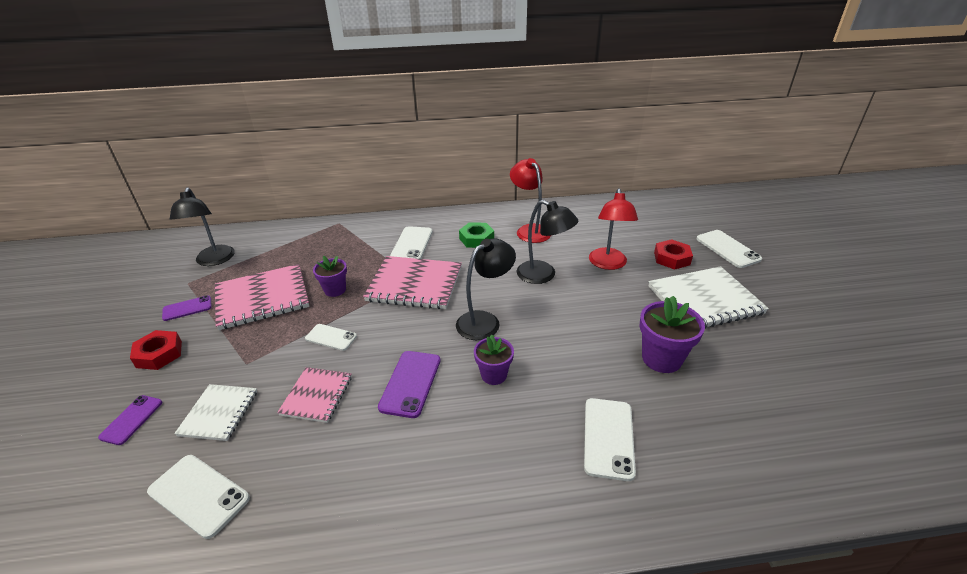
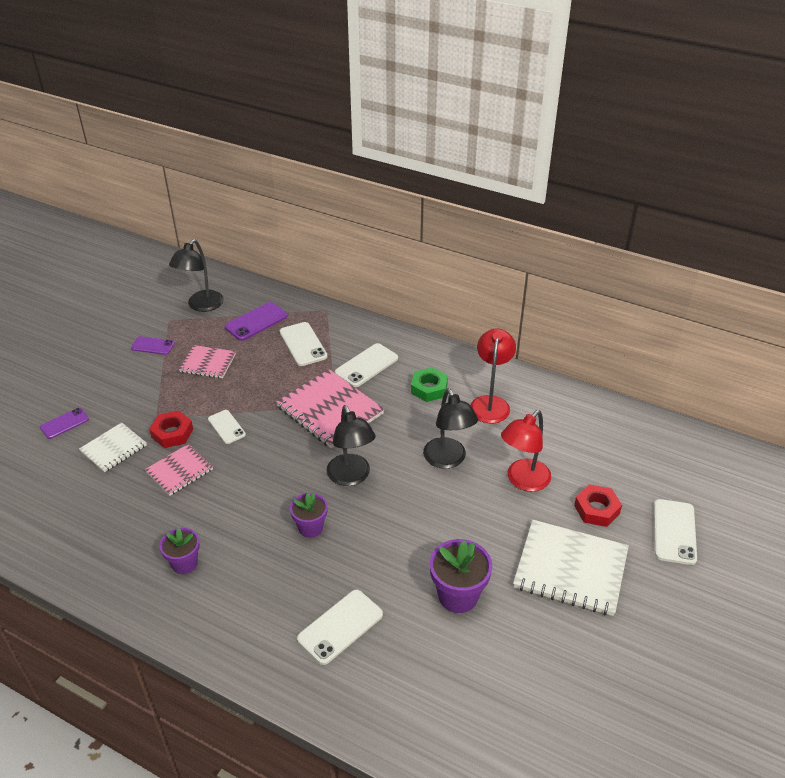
camera: 35 degrees right, 5 degrees up
(159, 354) = (110, 378): red nut -> red nut (172, 433)
(199, 495) = (66, 500): white phone -> white phone (303, 344)
(262, 298) = (208, 363): pink notebook -> pink notebook, size x0.58
(335, 290) = (265, 383): purple flower pot -> purple flower pot (184, 563)
(410, 383) = (247, 498): purple phone -> purple phone (256, 322)
(485, 321) = (351, 477): black lamp -> black lamp turned 75 degrees clockwise

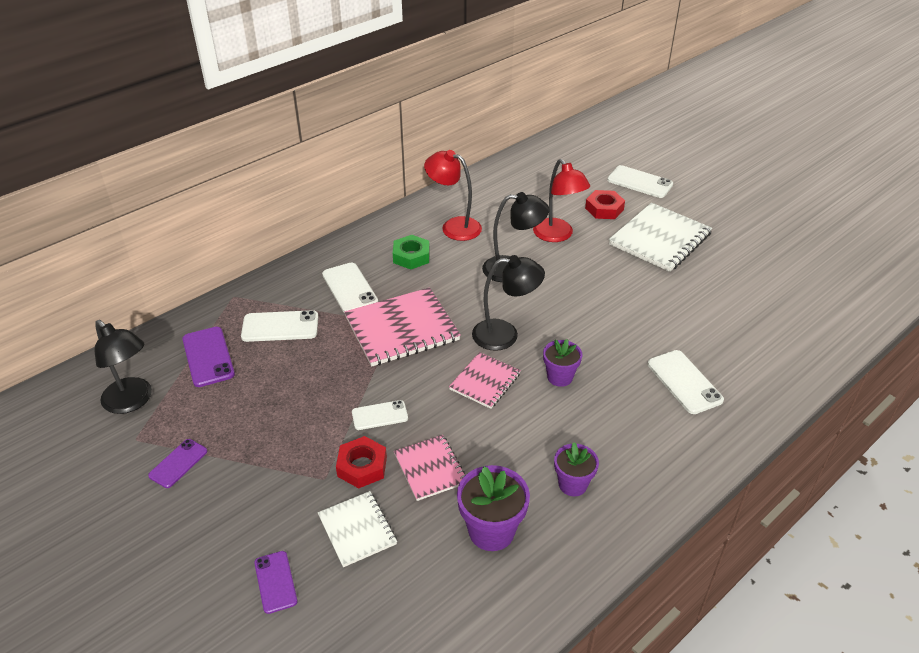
camera: 70 degrees left, 0 degrees up
(208, 363) = (254, 413): pink notebook -> pink notebook (485, 381)
(458, 596) = (669, 304): purple flower pot -> purple flower pot (491, 531)

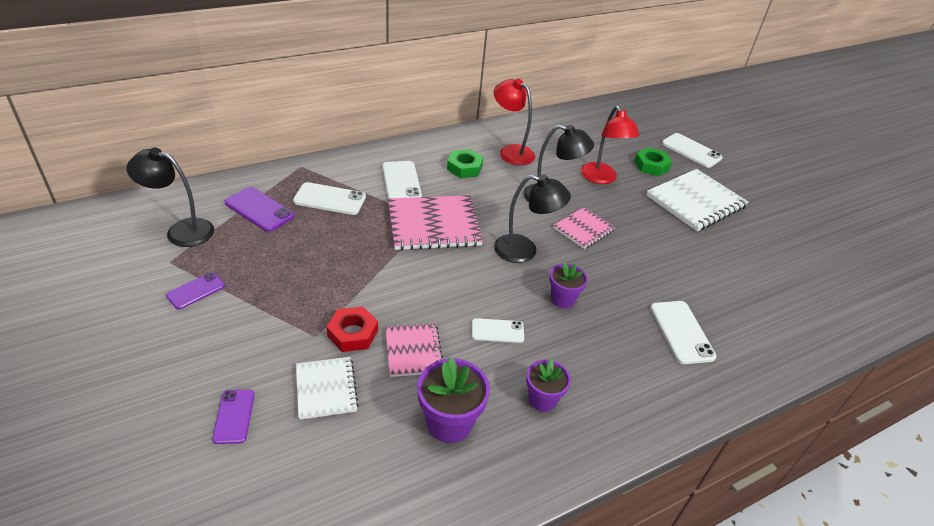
camera: 10 degrees right, 0 degrees up
(132, 401) = (181, 231): black lamp -> black lamp turned 135 degrees clockwise
(208, 357) = (259, 209): purple phone -> purple phone turned 45 degrees counterclockwise
(379, 415) = (386, 293): white phone -> white phone (497, 331)
(485, 381) = (492, 287): pink notebook -> pink notebook (583, 229)
(604, 209) = (651, 166): red nut -> green nut

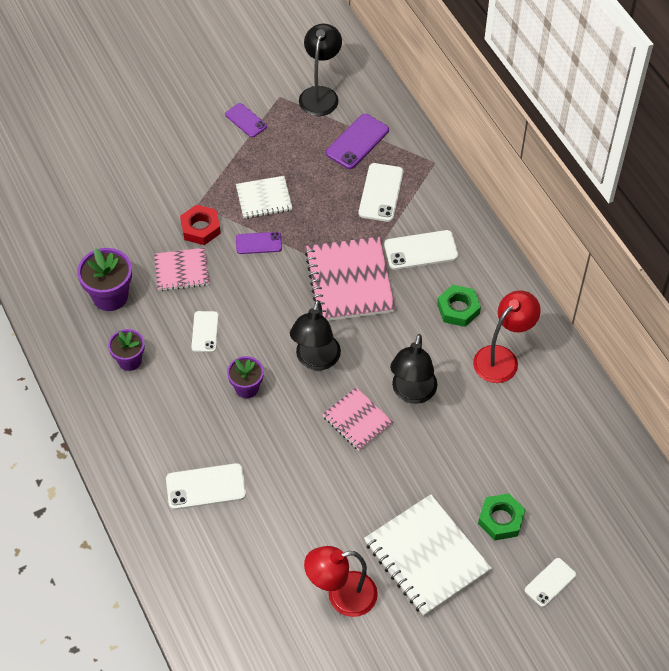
camera: 95 degrees right, 15 degrees up
(234, 416) = (122, 168): purple phone -> purple phone (258, 243)
(326, 389) = (144, 217): white notebook -> white notebook (264, 198)
(601, 178) = (460, 453): red lamp -> red lamp (341, 596)
(691, 151) = (550, 582): white phone -> white phone, size x0.65

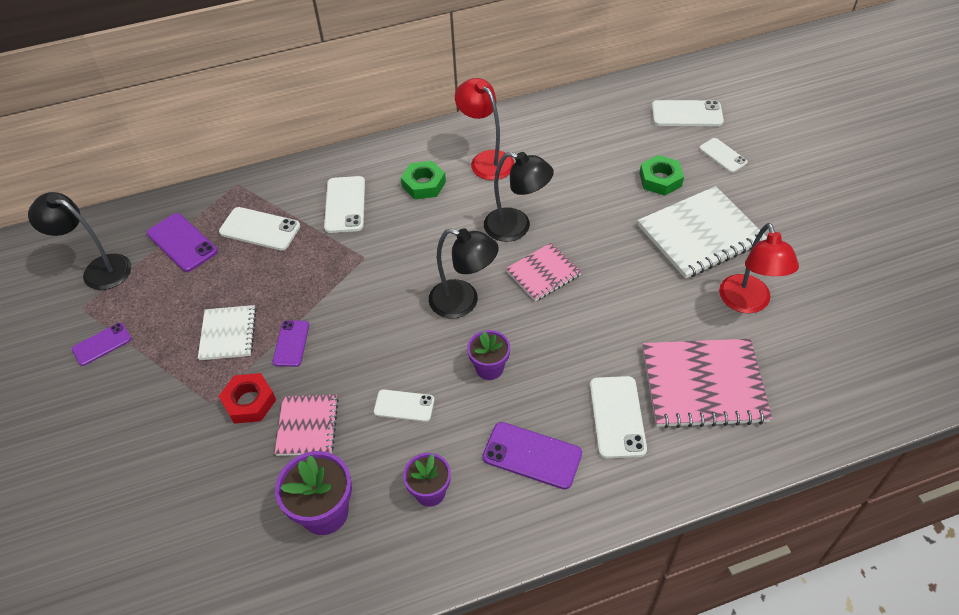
camera: 80 degrees left, 5 degrees down
(165, 426) = (532, 455): none -> purple phone
(349, 281) = (368, 265): pink notebook -> pink notebook (703, 385)
(614, 547) = (687, 114): none -> white phone

